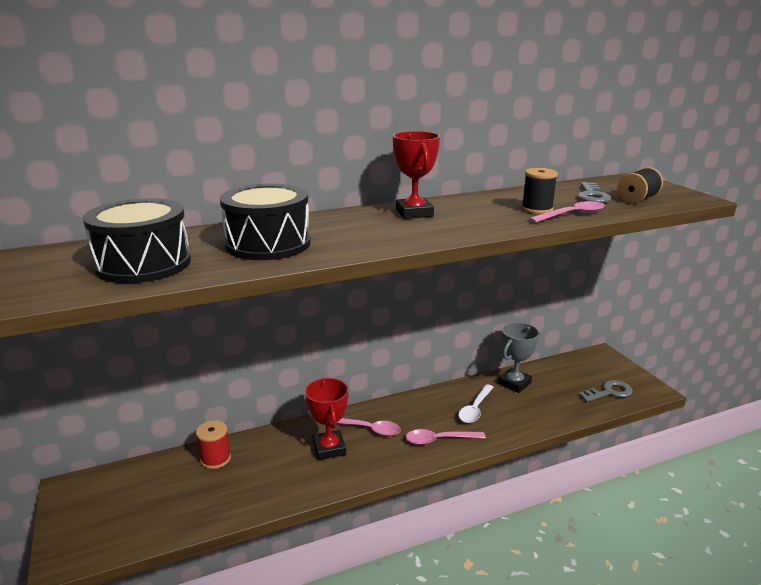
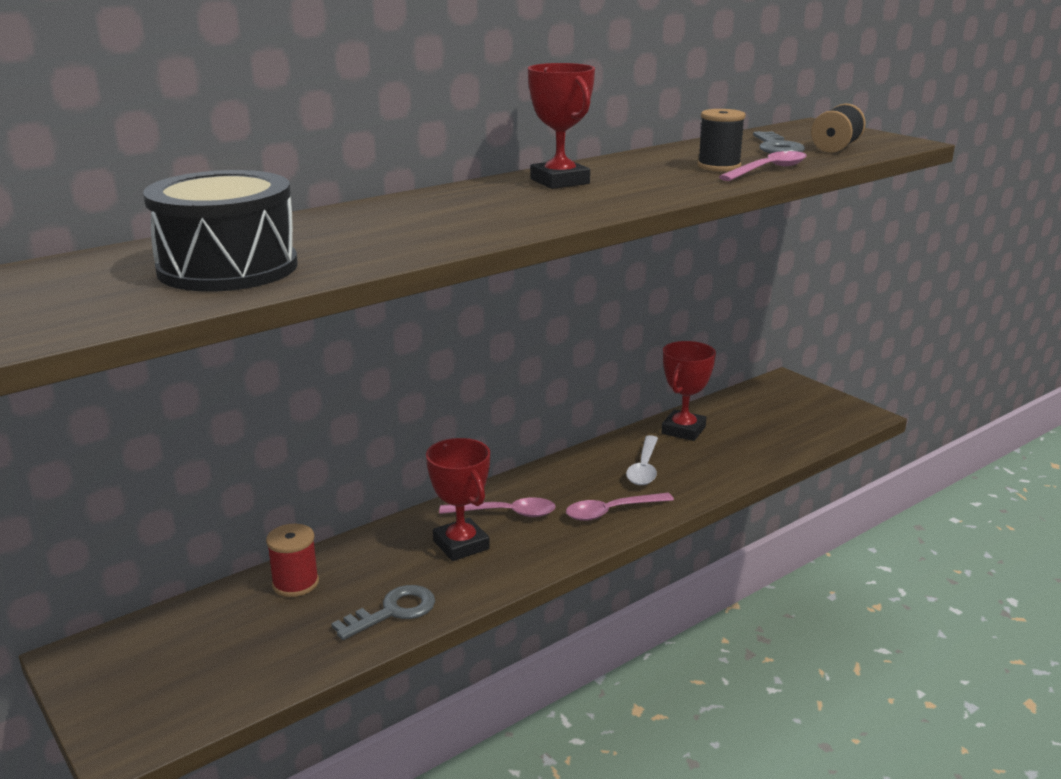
camera: 15 degrees left, 0 degrees up
(268, 244) = (389, 231): black drum -> none
(514, 383) = (683, 430): grey trophy -> red trophy
(609, 392) = (811, 424): grey key -> grey key (393, 611)

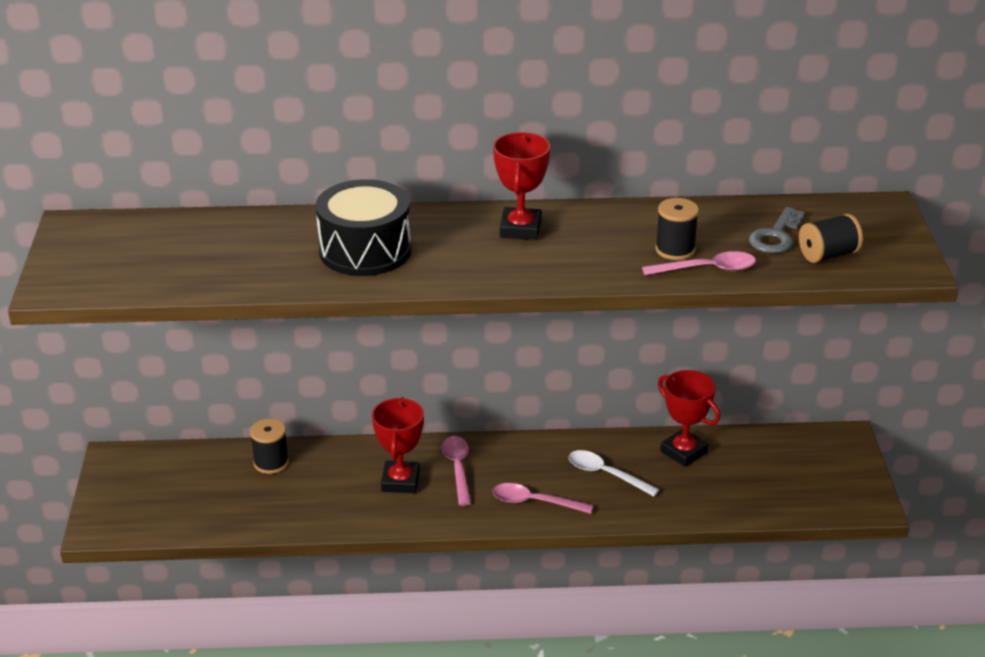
camera: 35 degrees right, 10 degrees up
(228, 268) = (196, 261): black drum -> black drum (365, 250)
(295, 583) = (271, 462): red spool -> black spool
(393, 611) = (309, 512): grey key -> none
(505, 513) = (458, 469): pink spoon -> pink spoon turned 135 degrees counterclockwise
(644, 468) = (606, 474): white spoon -> white spoon turned 75 degrees clockwise
(683, 430) = (683, 452): red trophy -> red trophy turned 75 degrees clockwise

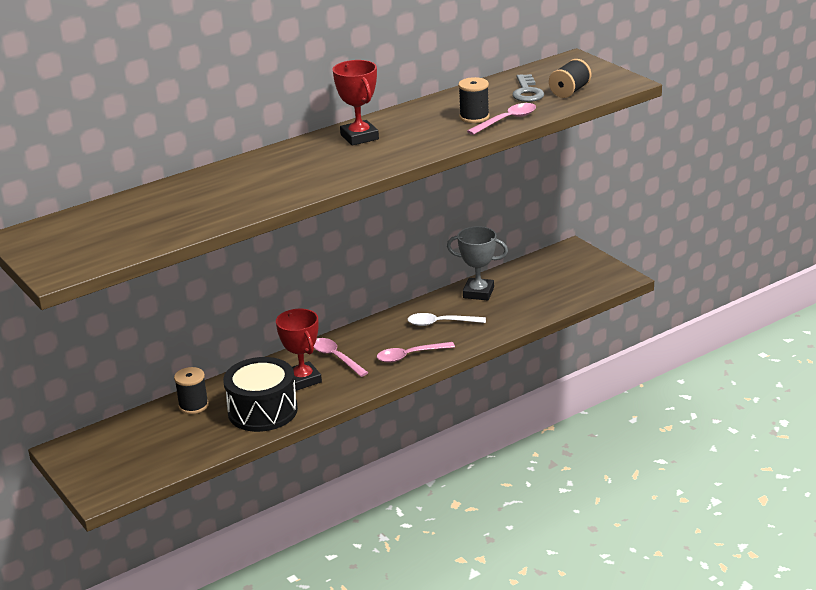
camera: 30 degrees left, 5 degrees down
(365, 250) = (267, 180): black drum -> black drum (262, 411)
(683, 452) = (478, 293): red trophy -> grey trophy

